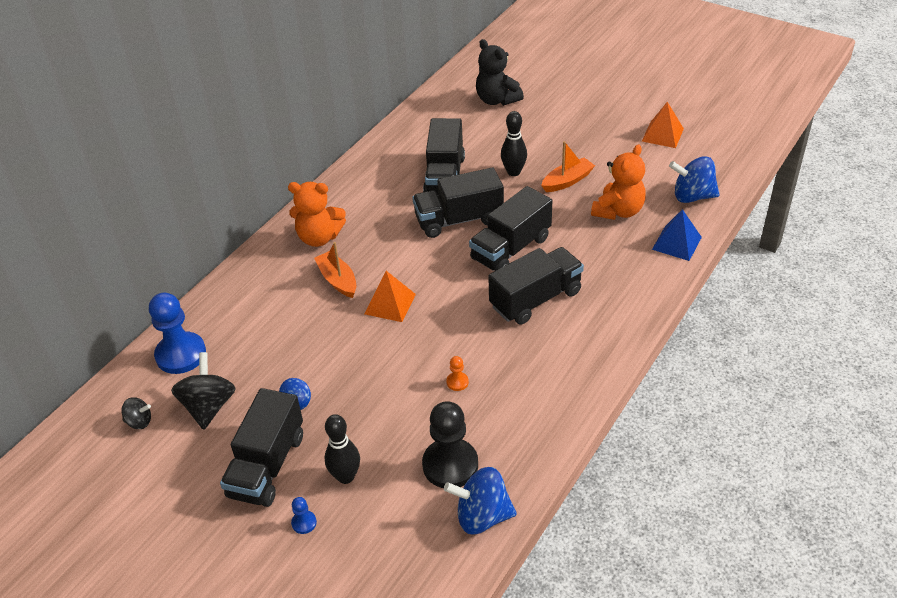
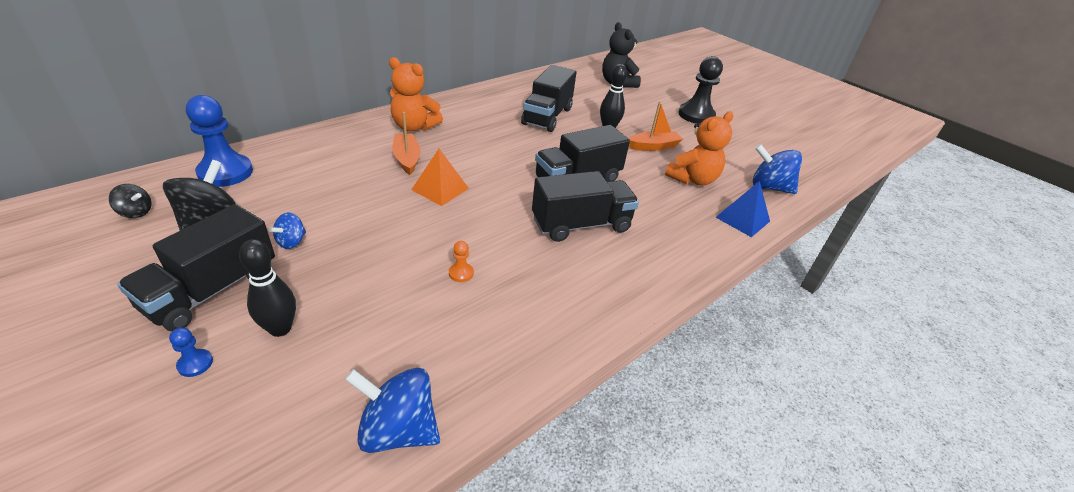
camera: 10 degrees right, 5 degrees down
(450, 465) = (400, 355): black pawn -> black pawn (696, 115)
(459, 220) = (542, 147): black truck -> none
(662, 134) = (753, 138): orange pyramid -> none

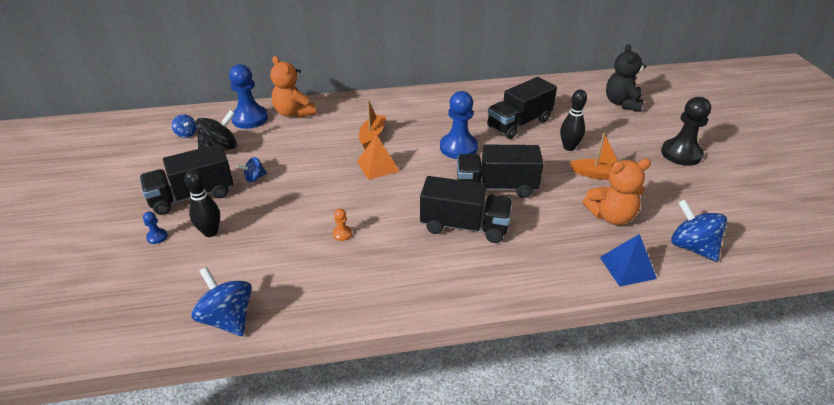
camera: 35 degrees right, 0 degrees up
(136, 212) = (186, 134): black spinning top -> blue spinning top
(414, 126) = (398, 110): orange teddy bear -> orange teddy bear (294, 113)
(510, 151) = (458, 147): none -> blue pawn

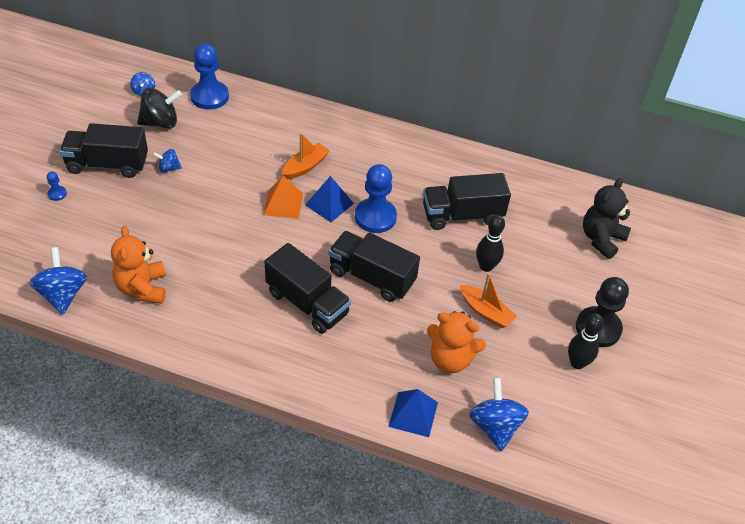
camera: 25 degrees right, 10 degrees up
(210, 232) = (99, 208): black bowling pin -> black bowling pin (577, 363)
(294, 113) = (254, 107): orange teddy bear -> orange teddy bear (142, 288)
(342, 234) = (199, 261): orange pawn -> none
(415, 152) = (329, 204): none -> blue pyramid

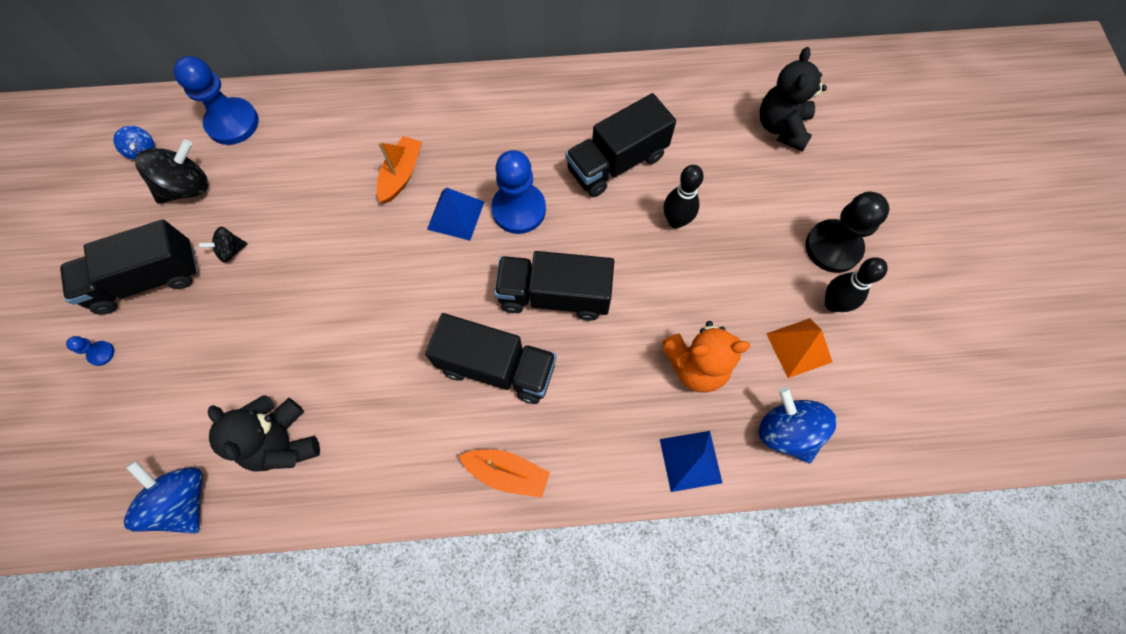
camera: 20 degrees left, 20 degrees up
(142, 288) = (283, 442): orange teddy bear -> black teddy bear
(168, 168) = (231, 250): blue spinning top -> black spinning top
(283, 204) = (400, 239): orange pyramid -> orange pyramid (799, 347)
(485, 311) = (704, 282): orange boat -> orange boat (507, 473)

